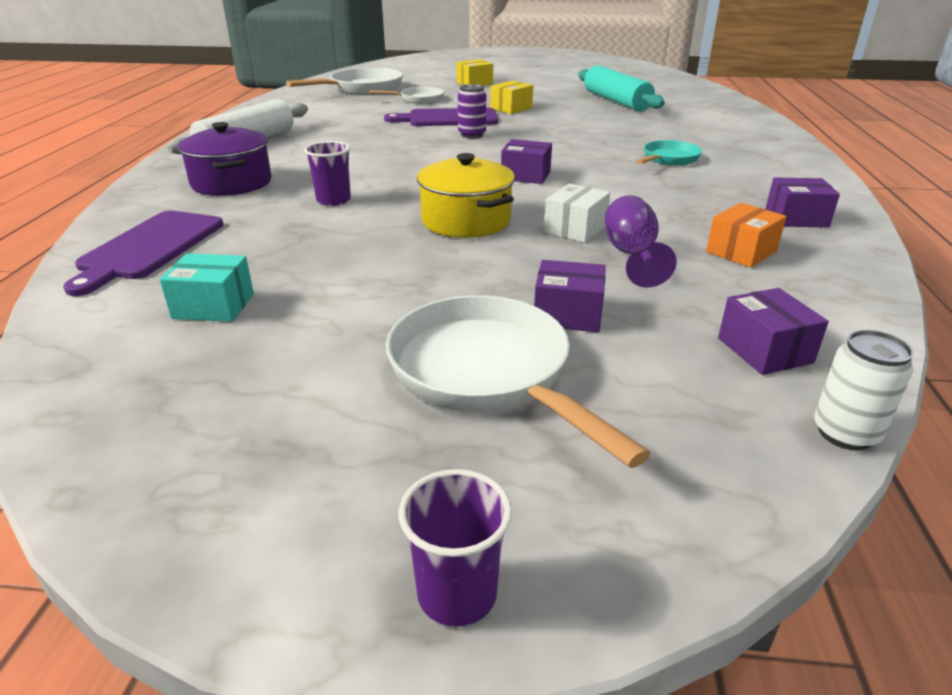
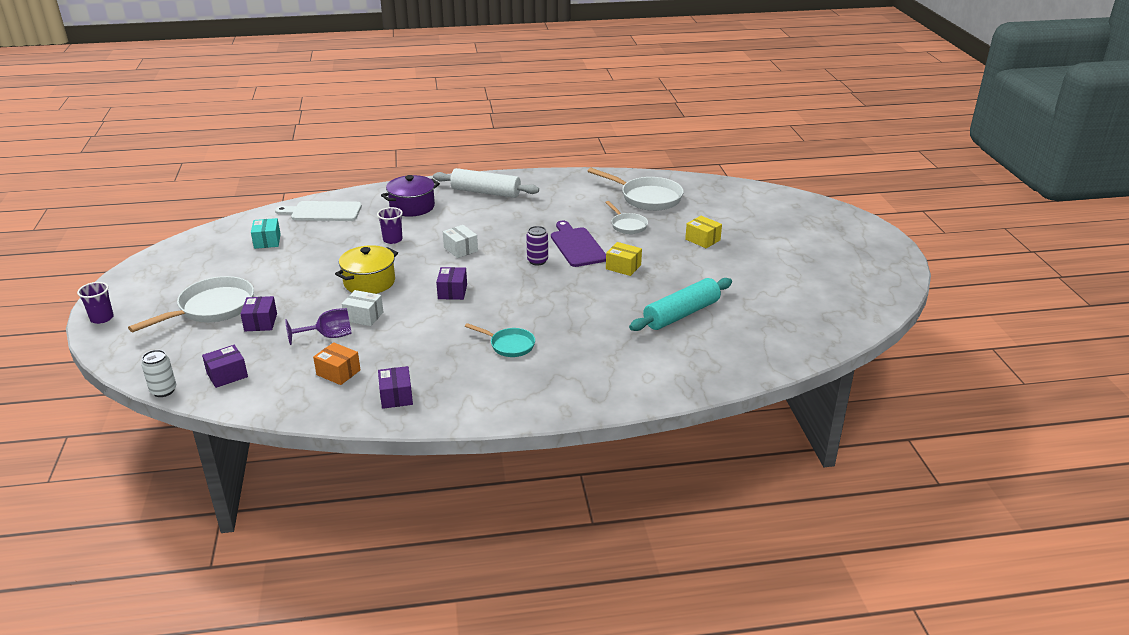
camera: 75 degrees right, 0 degrees up
(149, 248) = (323, 212): purple cutting board -> white cutting board
(407, 165) = (460, 249): none -> white box

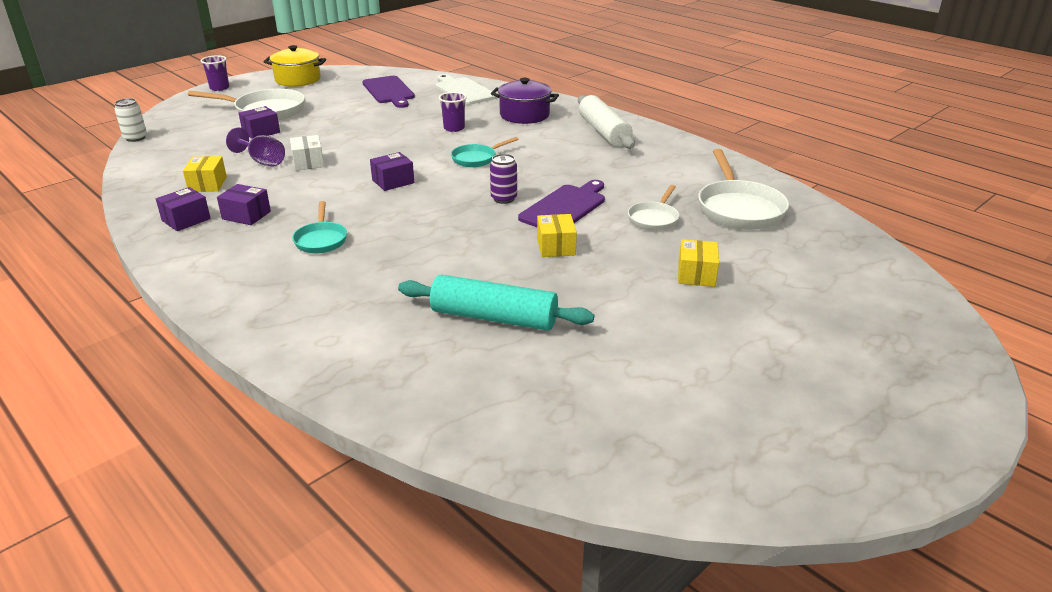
camera: 55 degrees right, 0 degrees up
(227, 375) = (173, 149): purple box -> purple box (246, 215)
(267, 241) = (389, 91): turquoise box -> purple cutting board
(338, 372) = (207, 184): orange box -> yellow box
(369, 282) = (368, 145): yellow pot -> yellow pot (298, 80)
(460, 249) = (476, 159): white box -> turquoise pan

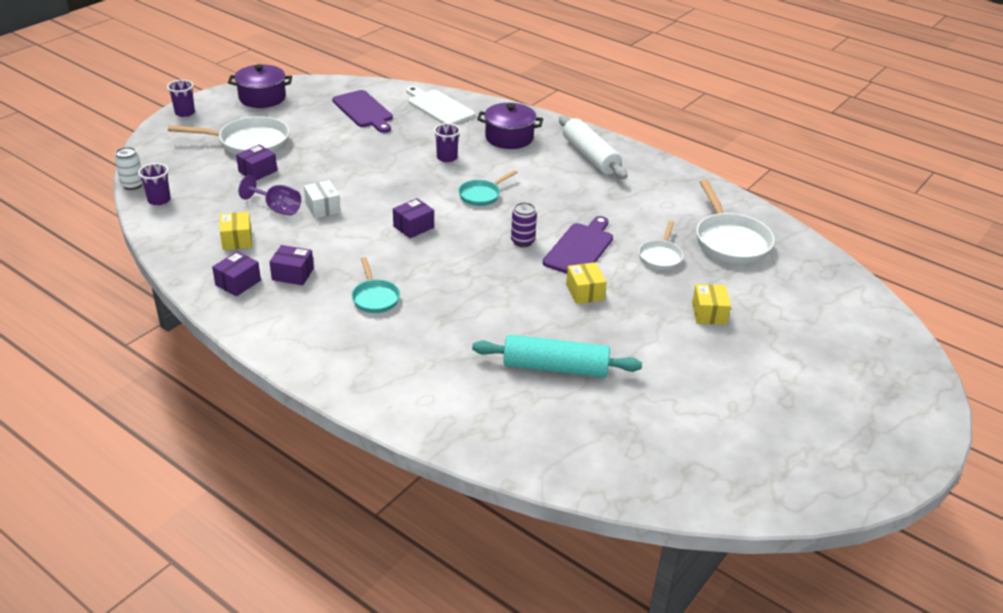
camera: 10 degrees left, 5 degrees up
(152, 150) = (159, 200): none -> purple cup
(298, 80) = (262, 98): yellow pot -> purple pot

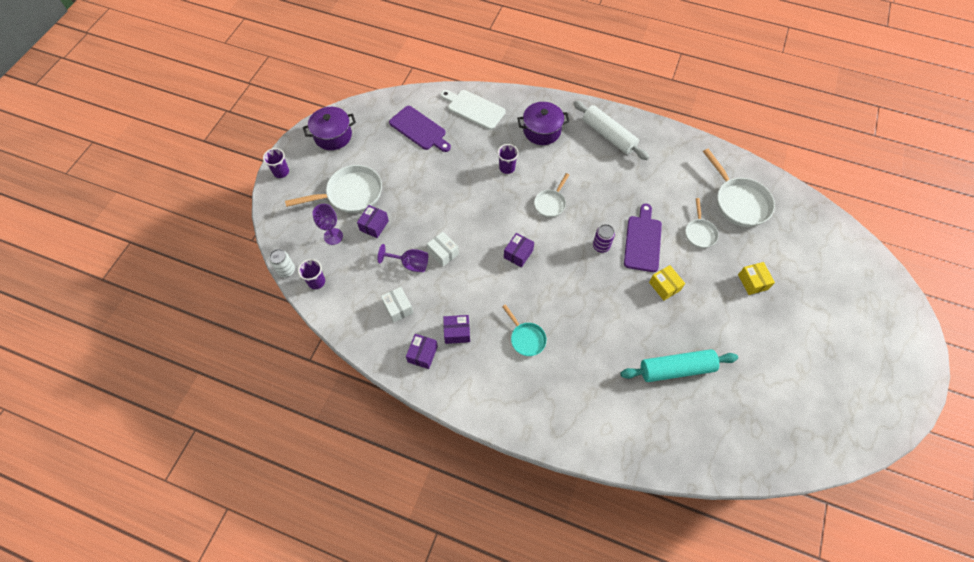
camera: 15 degrees left, 25 degrees up
(205, 170) = (333, 236): none -> purple goblet
(237, 240) = (398, 308): yellow box -> white box
(482, 195) = (551, 203): turquoise pan -> white pan

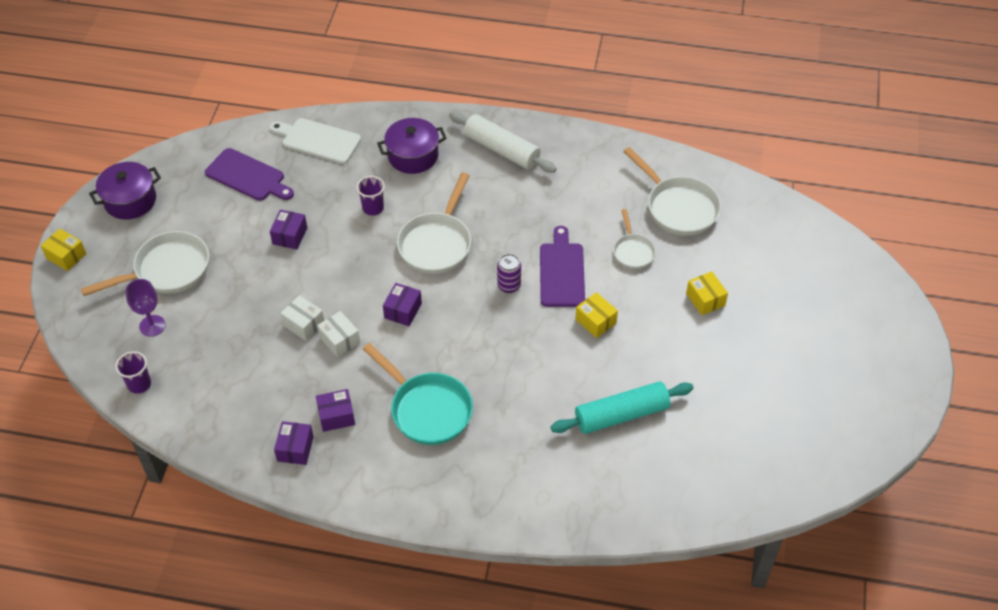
camera: 10 degrees left, 10 degrees down
(281, 172) = (66, 256): purple cup -> yellow box
(286, 270) = (96, 376): white can -> none
(374, 225) = (206, 304): purple box -> purple box (290, 236)
(398, 308) = (254, 399): white box -> white box (340, 340)
(410, 264) = (261, 344): purple goblet -> none
(526, 338) = (427, 409): turquoise pan -> turquoise pan, size x1.76
(551, 203) = (437, 243): white pan -> white pan, size x1.76

